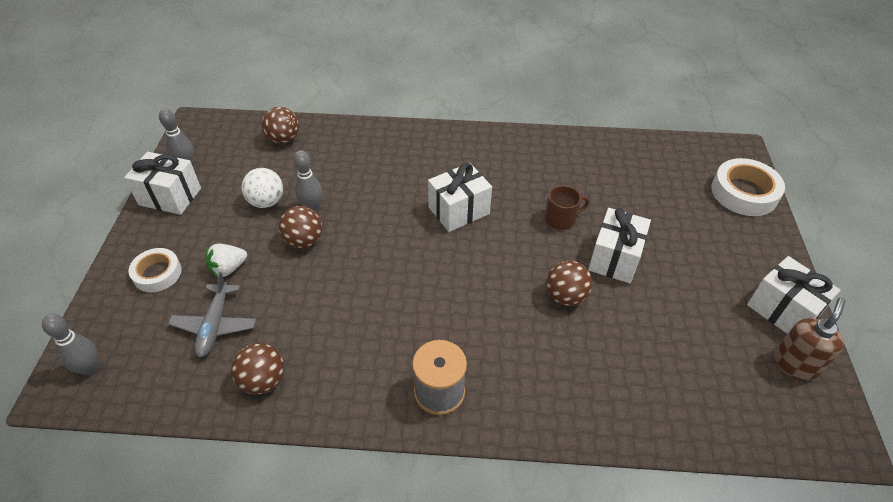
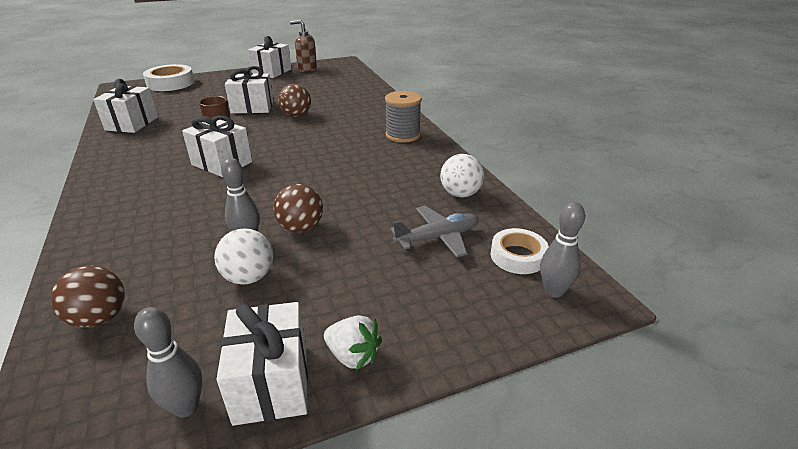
camera: 115 degrees left, 15 degrees down
(157, 273) = (413, 311): white tape -> white tape (518, 256)
(228, 268) = (368, 260): white strawberry -> white strawberry (353, 356)
(263, 381) = (460, 194): brown ball -> white ball
(600, 157) = (132, 124): none -> white gift

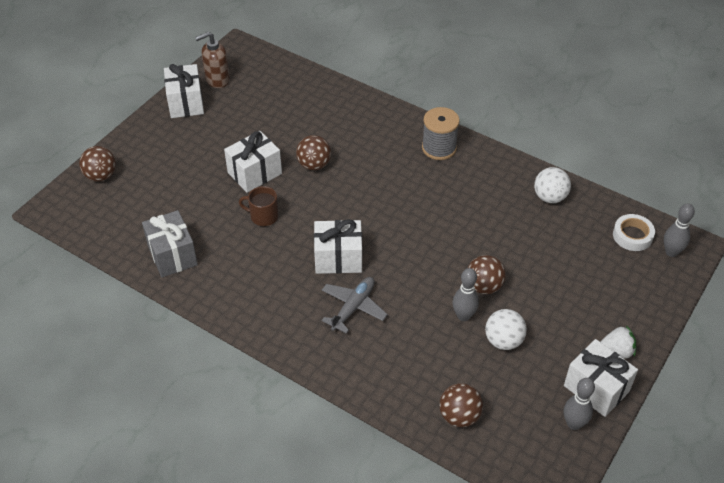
camera: 35 degrees left, 15 degrees up
(132, 124) = (172, 255): white gift -> grey gift
(171, 83) = (101, 176): white tape -> brown ball
(438, 238) = (575, 246): grey plane -> grey plane (353, 307)

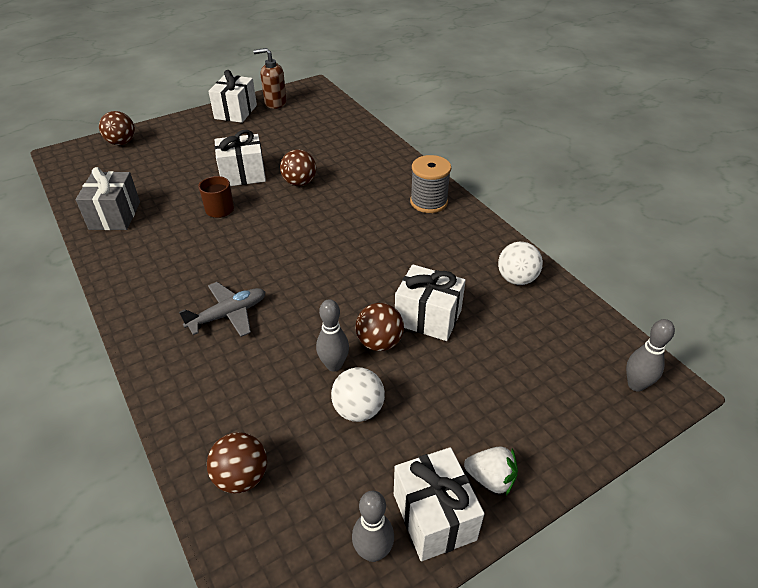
camera: 25 degrees right, 5 degrees down
(338, 258) = (253, 265): white gift -> white gift (428, 317)
(632, 236) = (594, 349): white tape -> none

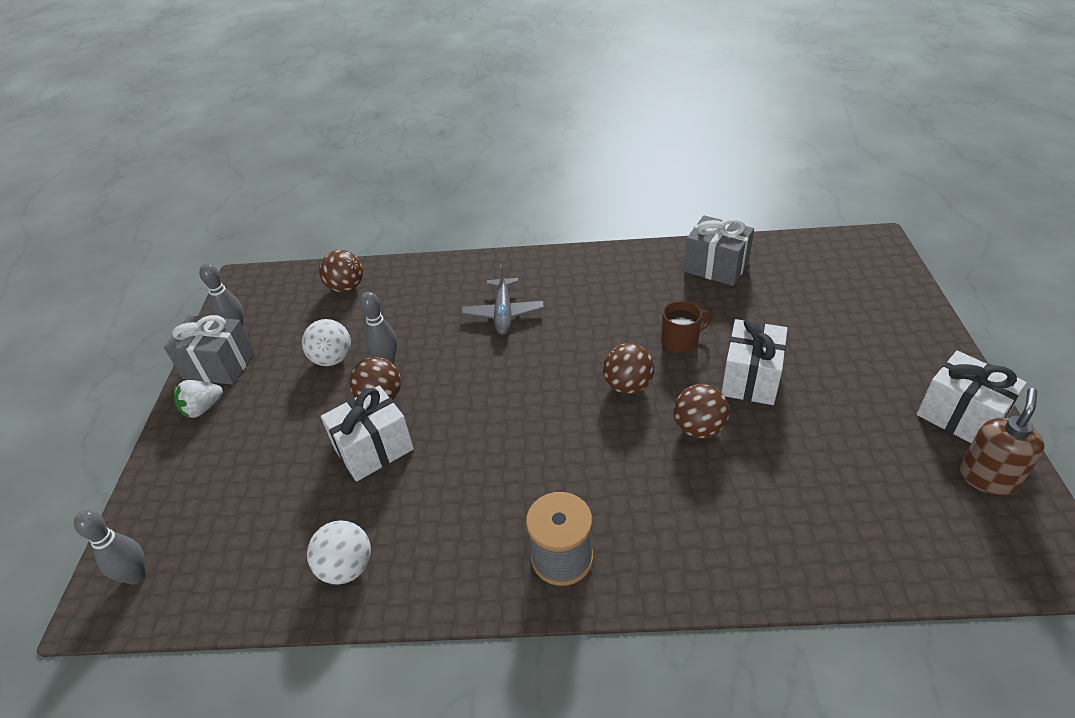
camera: 125 degrees right, 0 degrees up
(122, 143) = (890, 288): brown ball -> brown ball (627, 386)
(434, 516) = (219, 365): white gift -> grey gift

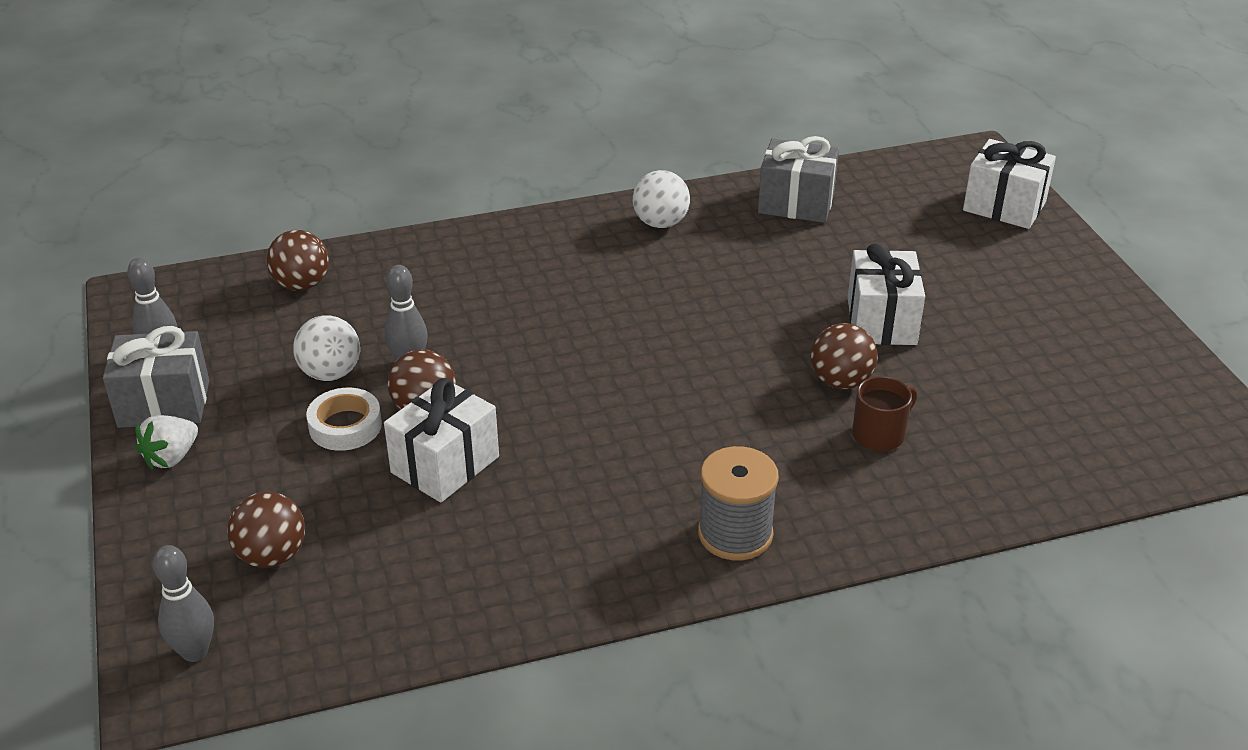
camera: 20 degrees left, 5 degrees down
(322, 403) = (345, 426): none -> white tape
(347, 567) = (477, 591): white ball -> white ball (660, 223)
(503, 313) = (543, 289): grey plane -> none
(627, 386) = (739, 349): brown ball -> brown ball (272, 555)
(681, 341) = (784, 292): brown mug -> brown mug (879, 434)
(960, 416) = (1119, 327): white gift -> white gift (1004, 206)
(987, 477) = (1160, 381): brown soap dispenser -> none

